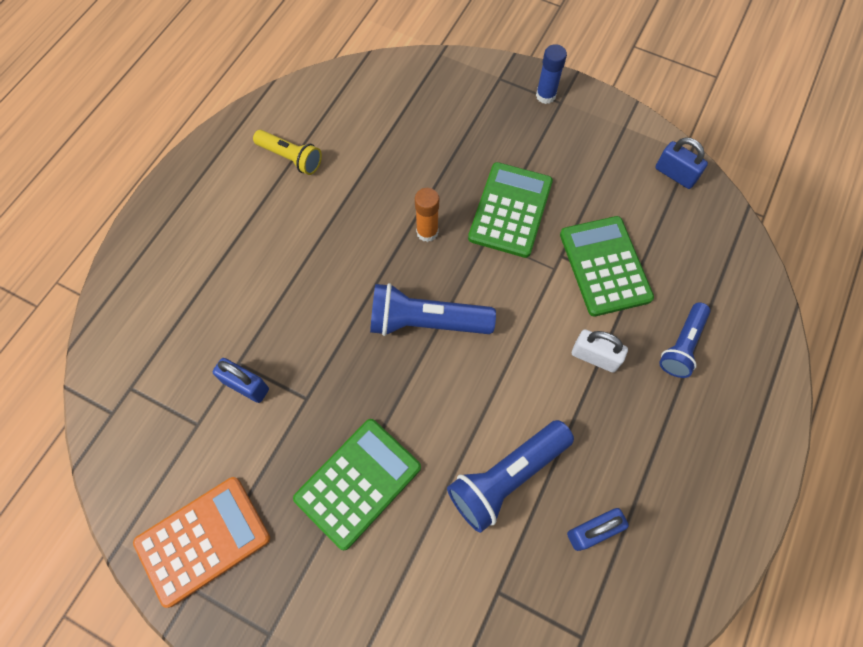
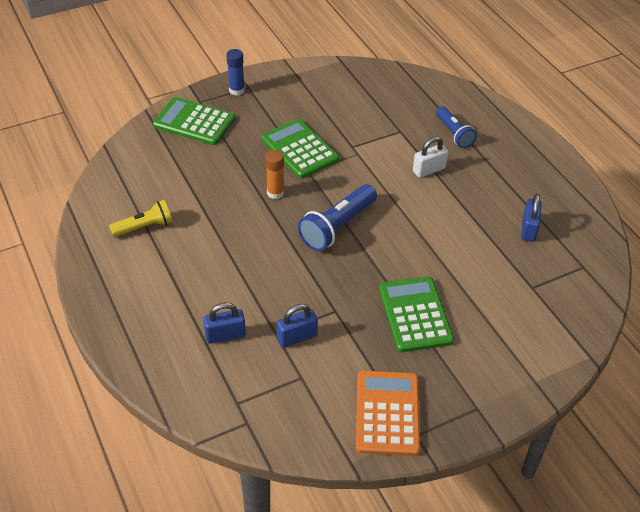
camera: 55 degrees left, 20 degrees down
(507, 478) = (469, 246): blue flashlight -> none
(604, 266) = (377, 133): green calculator -> green calculator (194, 122)
(675, 174) = (348, 74): blue padlock -> blue padlock (225, 335)

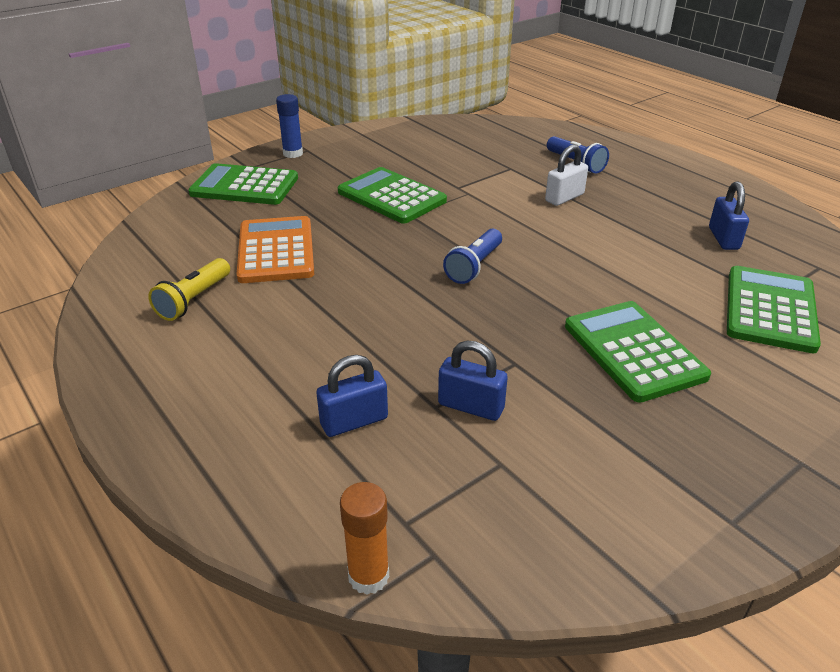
camera: 10 degrees left, 10 degrees down
(144, 227) = (194, 300): yellow flashlight -> yellow flashlight turned 150 degrees clockwise
(275, 193) = (375, 241): orange glue stick -> orange glue stick (368, 576)
(297, 337) = (471, 406): blue padlock -> blue padlock turned 60 degrees clockwise
(337, 227) = (474, 266): blue flashlight -> blue flashlight, size x0.65
(387, 413) = (667, 495): orange calculator -> orange calculator (276, 251)
(524, 297) = (770, 309): none -> green calculator

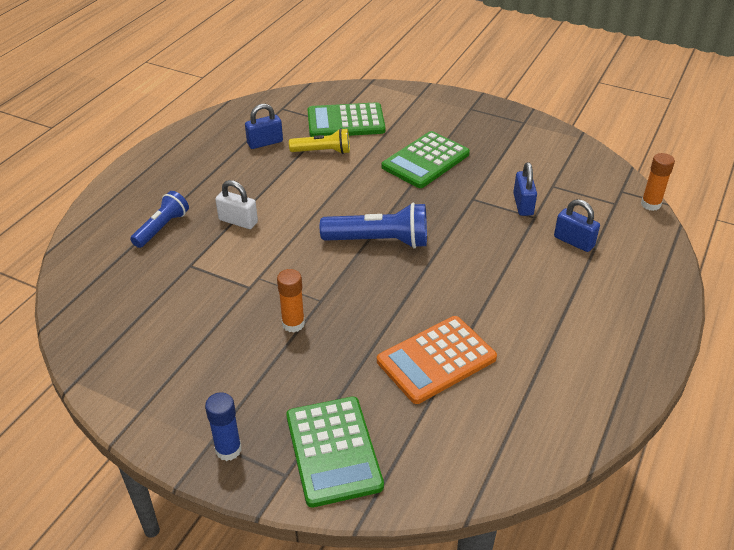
camera: 115 degrees left, 5 degrees up
(194, 300) = (538, 373): yellow flashlight -> yellow flashlight (323, 151)
(391, 196) = (293, 324): green calculator -> orange glue stick
(474, 266) = (379, 241): blue flashlight -> blue flashlight, size x1.55

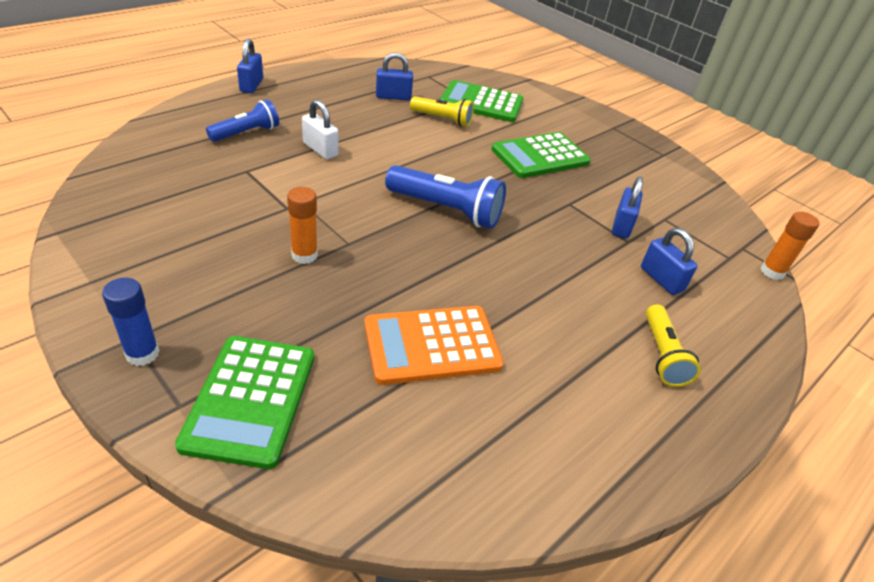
camera: 15 degrees right, 0 degrees up
(129, 176) = (251, 85): none -> blue padlock
(602, 304) = (662, 355): none -> yellow flashlight

